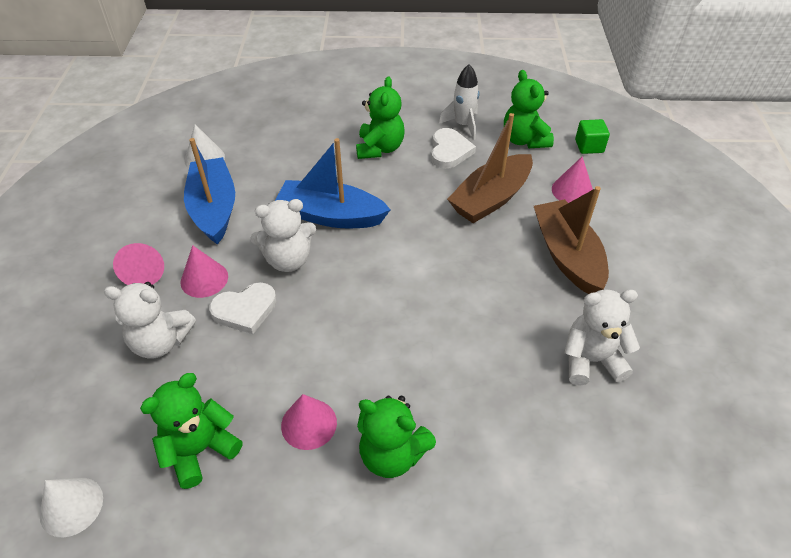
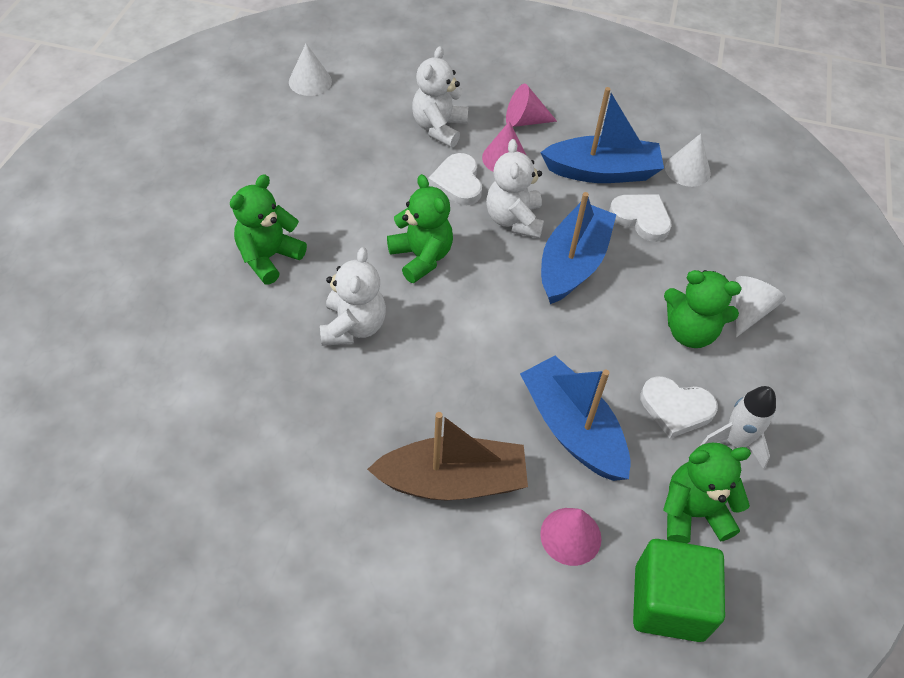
camera: 100 degrees right, 5 degrees up
(200, 449) = (325, 145): green teddy bear -> green teddy bear (421, 257)
(268, 180) = (641, 218): none -> white heart
(309, 424) = (320, 209): pink cone -> none
(350, 122) = (749, 311): none -> white cone
(491, 199) = (572, 428): brown boat -> blue boat
(589, 146) = (669, 603): green cube -> green cube, size x1.80
(591, 360) = (299, 445): white teddy bear -> white teddy bear (353, 326)

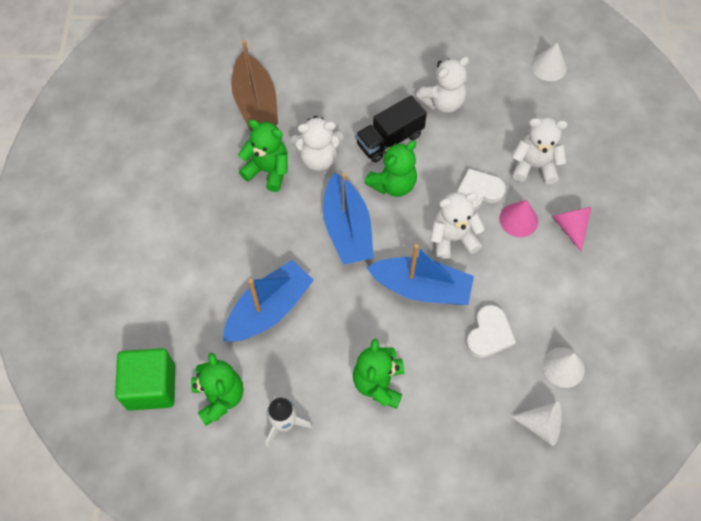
camera: 80 degrees right, 10 degrees up
(269, 257) = (362, 93): green teddy bear -> green teddy bear (268, 170)
(318, 182) = (442, 102): none -> white teddy bear
(353, 245) = (389, 139): none -> black truck
(453, 481) = (213, 243): brown boat -> brown boat (256, 103)
(570, 536) = (187, 320): pink cone -> none
(602, 171) = (533, 296): blue boat -> blue boat (347, 229)
(676, 408) = (303, 378): white heart -> none
(749, 311) = (414, 429): white cone -> white cone (541, 425)

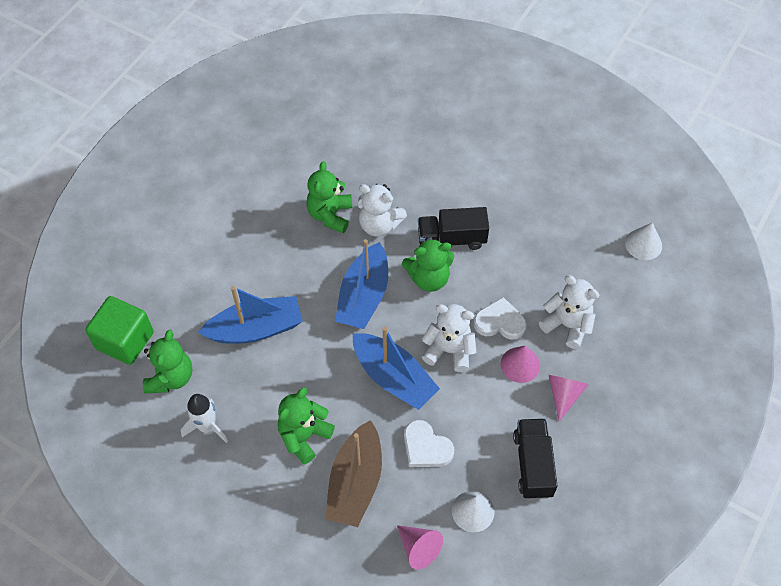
camera: 30 degrees right, 5 degrees down
(256, 103) = (357, 154): brown boat -> brown boat (355, 482)
(268, 170) = (330, 215): green teddy bear -> green teddy bear turned 135 degrees counterclockwise
(442, 102) = (521, 229): white teddy bear -> none
(489, 334) = (426, 447): white heart -> white heart turned 75 degrees clockwise
(541, 425) = (419, 548): white cone -> pink cone
(584, 300) = (533, 464): none -> black truck

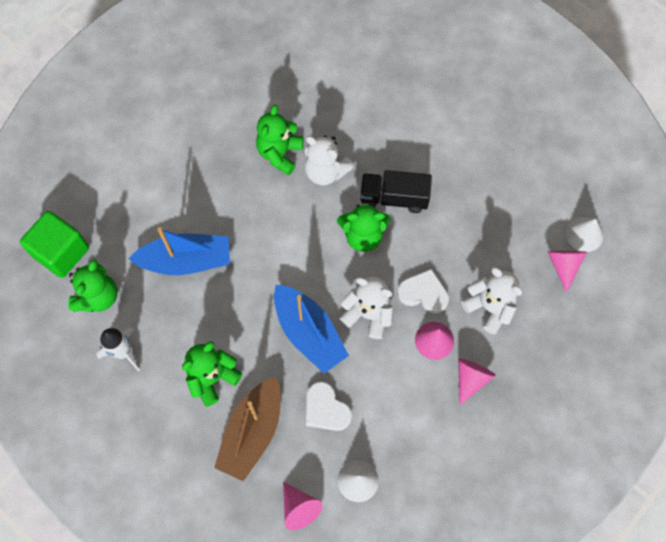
camera: 10 degrees right, 10 degrees up
(364, 296) = (296, 244): blue boat -> none
(533, 464) = (425, 444): black truck -> none
(630, 276) = (563, 265): none -> pink cone

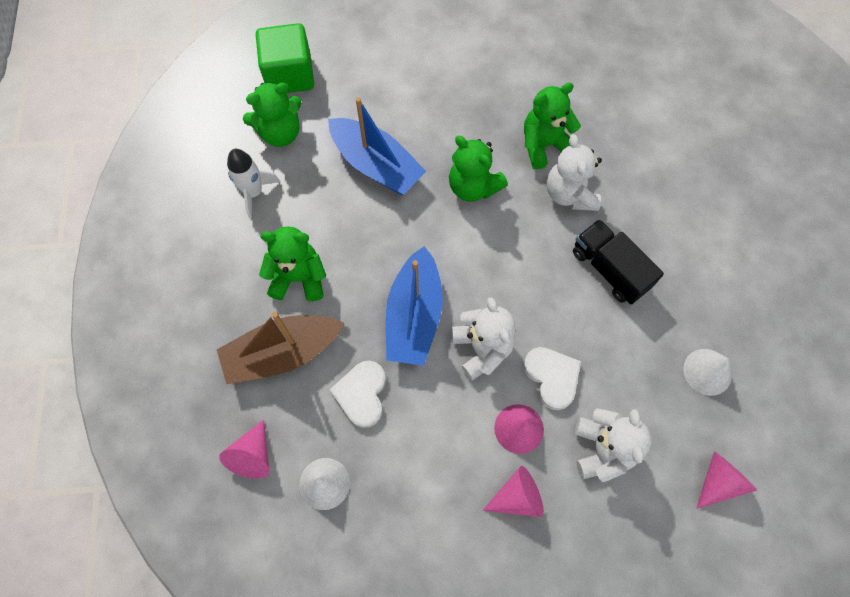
camera: 45 degrees right, 0 degrees up
(363, 236) = (547, 277): green teddy bear -> green teddy bear (473, 186)
(584, 234) = (772, 471): white cone -> white cone (707, 371)

